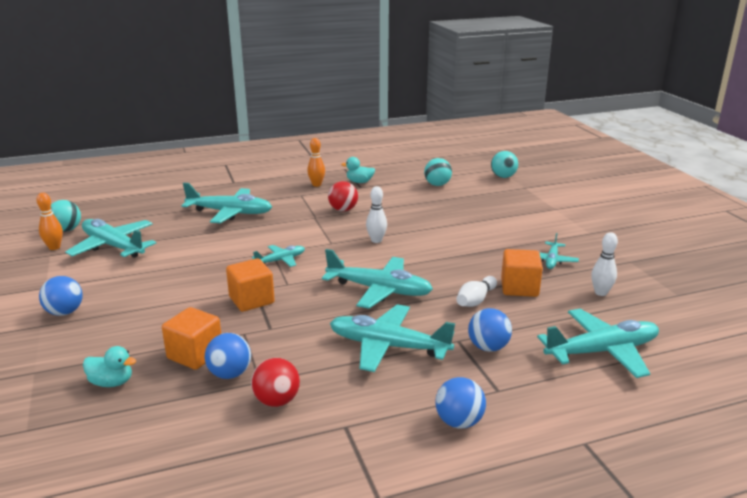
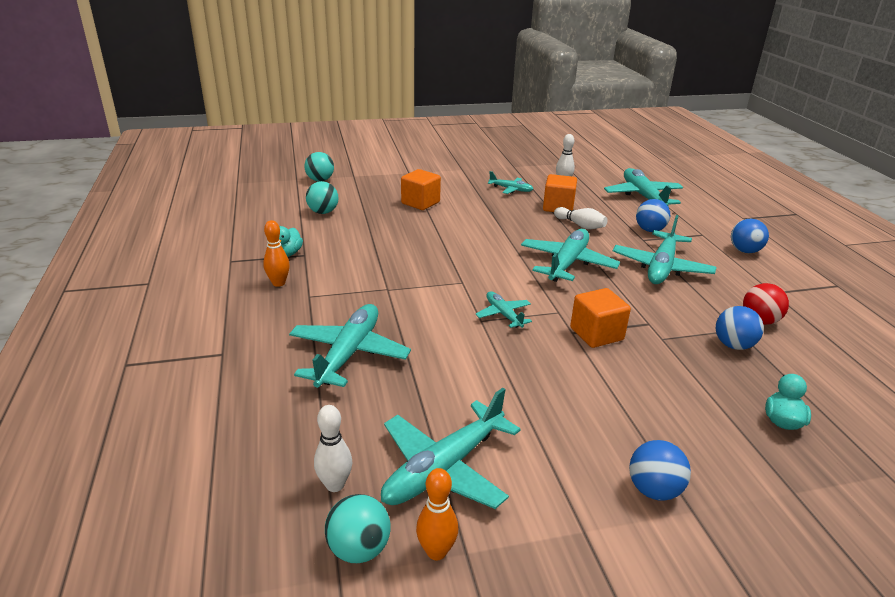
camera: 85 degrees left, 5 degrees up
(195, 355) = (711, 367): orange cube -> orange cube (420, 203)
(343, 210) = (372, 270): red ball -> none
(376, 240) = (460, 256): white bowling pin -> white bowling pin (335, 485)

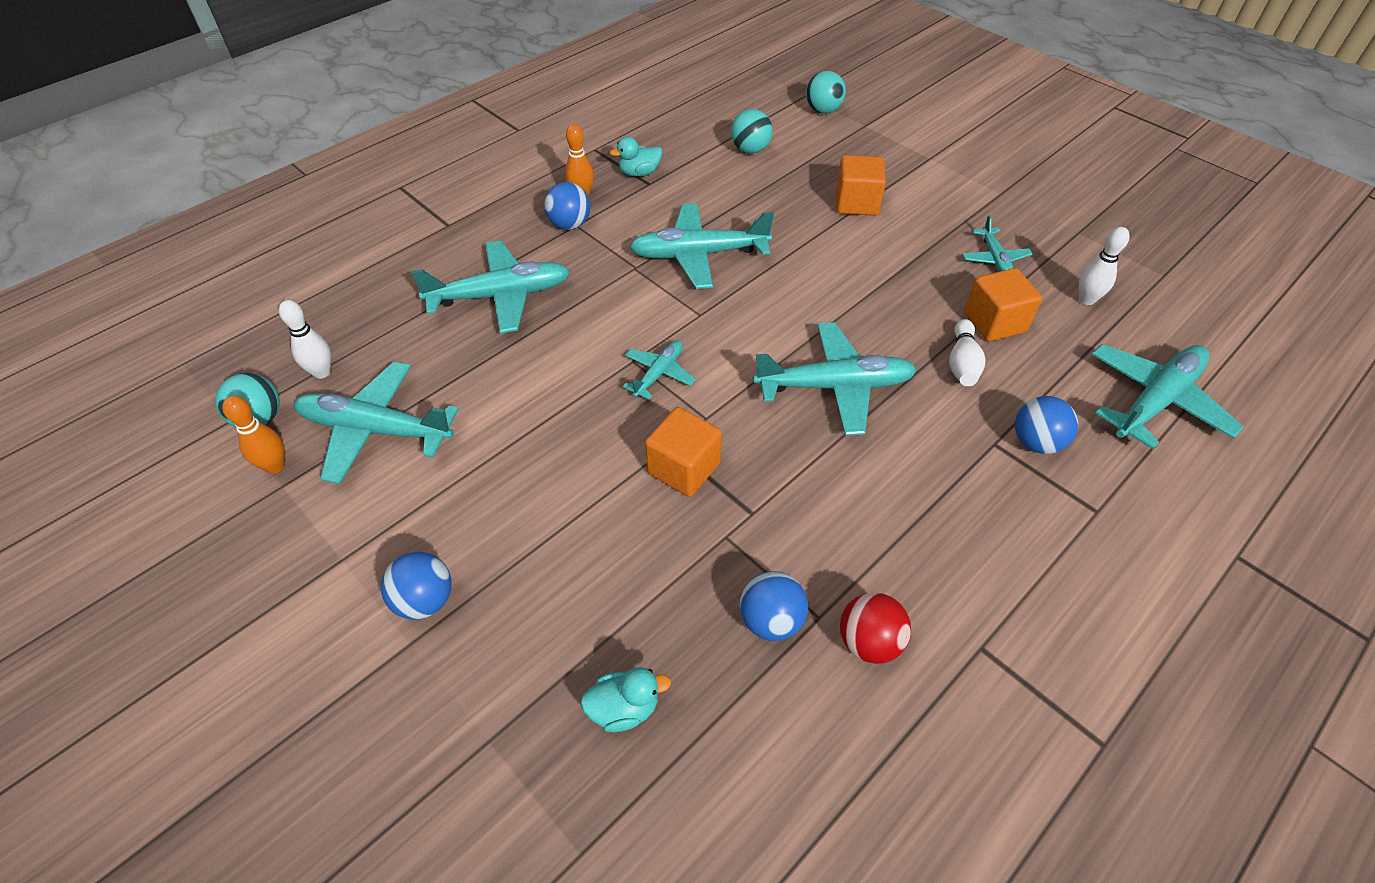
camera: 60 degrees right, 20 degrees up
(661, 267) = (925, 487): turquoise plane -> turquoise plane (699, 254)
(744, 251) = (1096, 582): blue ball -> blue ball (570, 224)

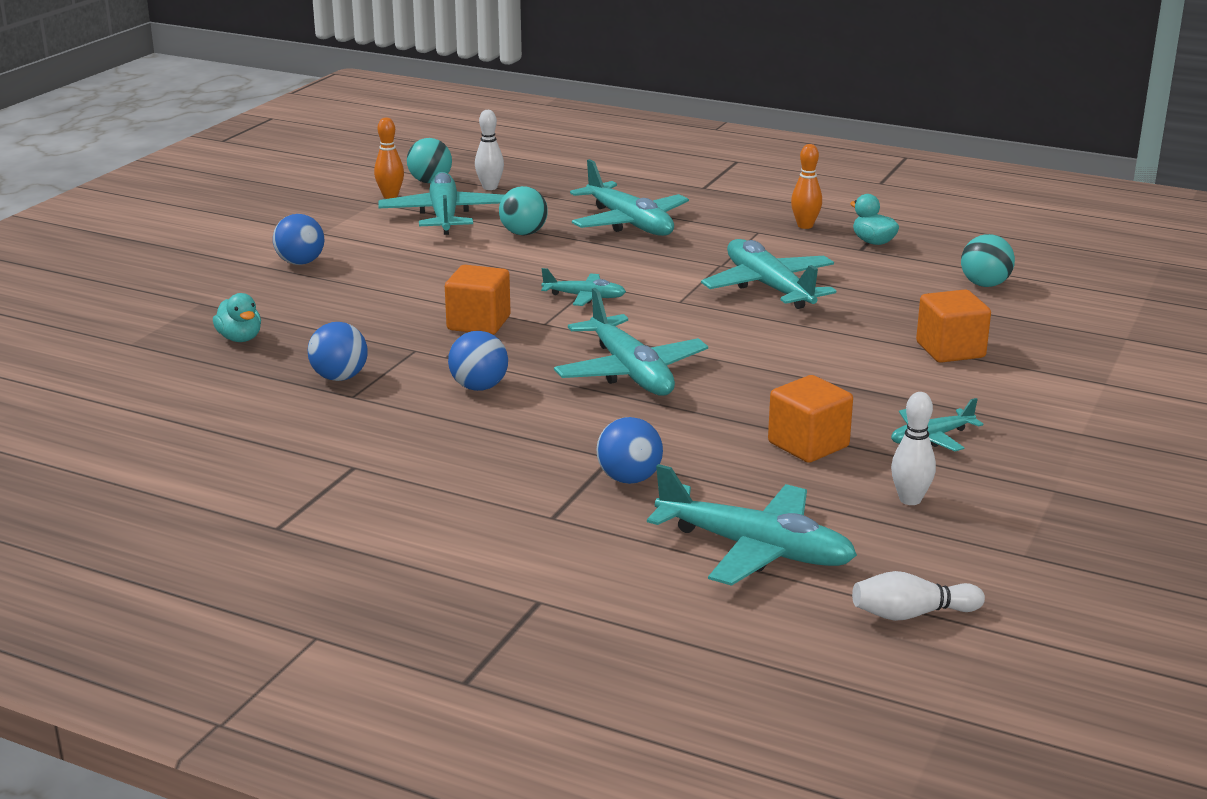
camera: 70 degrees right, 25 degrees down
(570, 224) = (755, 229): blue ball -> blue ball (479, 387)
(823, 110) = (1125, 311): turquoise ball -> turquoise ball (523, 233)
(869, 642) = (337, 418): red ball -> none
(962, 363) = (721, 431): white bowling pin -> white bowling pin (911, 614)

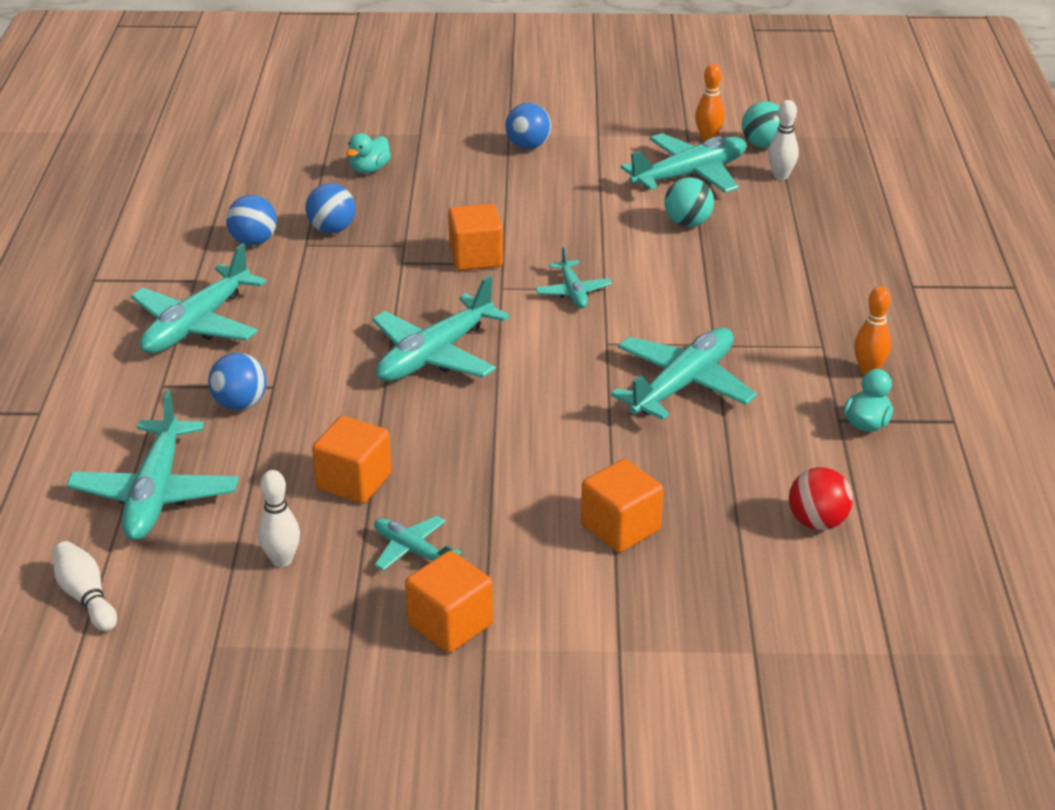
camera: 65 degrees right, 10 degrees up
(479, 387) = (356, 292): blue ball -> blue ball (254, 241)
(629, 223) = (769, 269): turquoise plane -> turquoise plane (197, 325)
(984, 284) = (817, 522): turquoise ball -> red ball
(1043, 440) = (450, 624): none -> orange cube

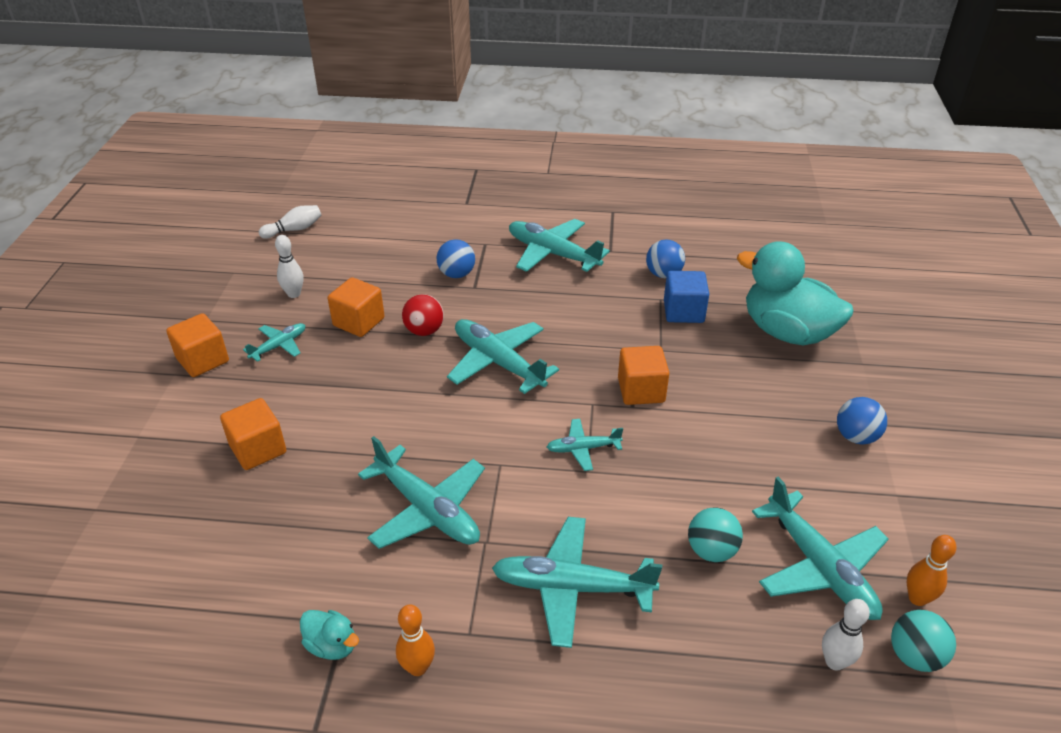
camera: 95 degrees right, 5 degrees up
(156, 493) = (375, 247): turquoise plane -> turquoise plane (572, 587)
(332, 229) = (683, 311): blue ball -> blue cube
(369, 169) = (787, 332): turquoise duck -> turquoise duck, size x2.37
(817, 522) = (212, 575): red ball -> red ball (424, 331)

